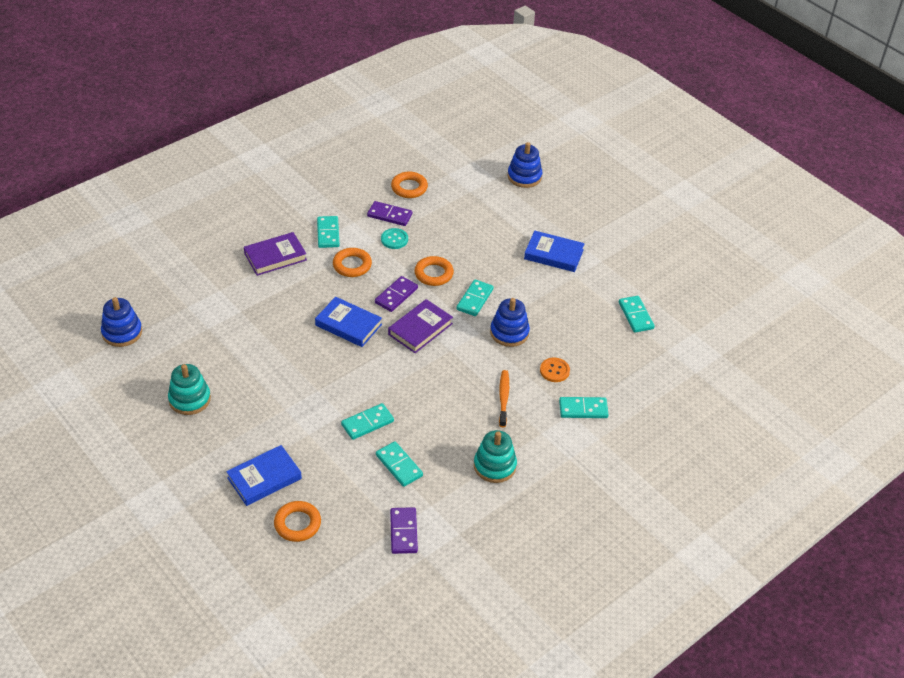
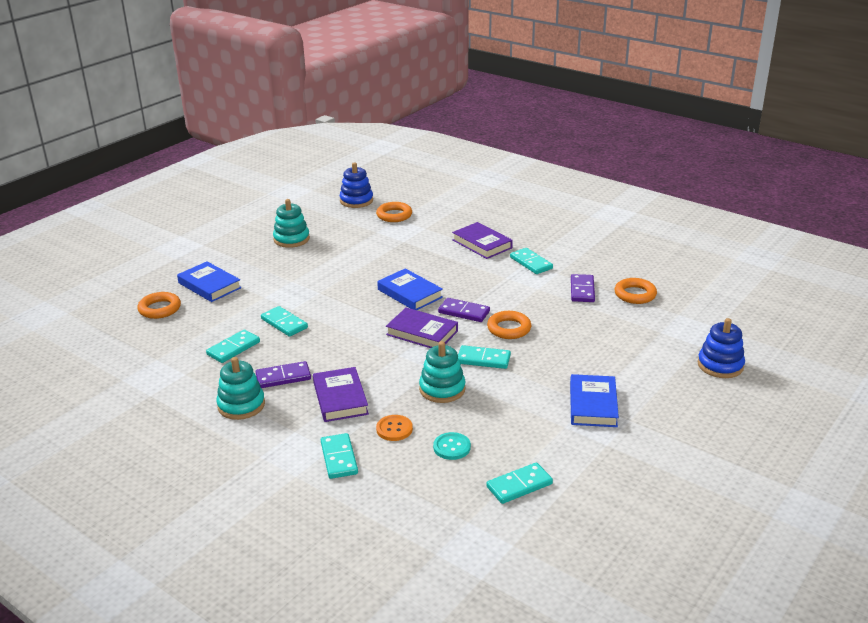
camera: 80 degrees right, 15 degrees down
(328, 233) = (531, 263): turquoise domino -> turquoise domino turned 75 degrees clockwise
(348, 325) = (409, 293): blue book -> blue book turned 60 degrees counterclockwise
(352, 265) = (494, 282): orange ring -> orange ring (394, 215)
(394, 239) = (547, 298): turquoise button -> turquoise button (452, 447)
(403, 532) = (151, 363): purple domino -> purple domino (283, 377)
(503, 398) = (340, 398): orange toothbrush -> purple book
(509, 332) = (442, 389): blue stacking toy -> turquoise stacking toy

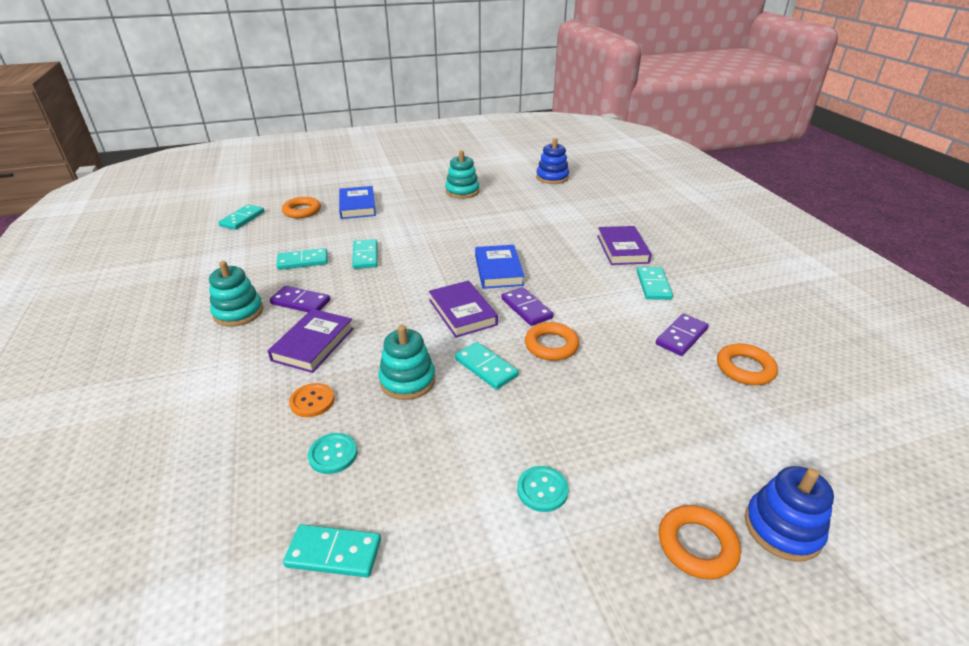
camera: 35 degrees right, 5 degrees up
(339, 458) = (230, 405): turquoise domino -> turquoise domino (242, 219)
(394, 215) = (569, 198): orange ring -> orange ring (697, 545)
(593, 405) = (542, 490): blue book -> turquoise button

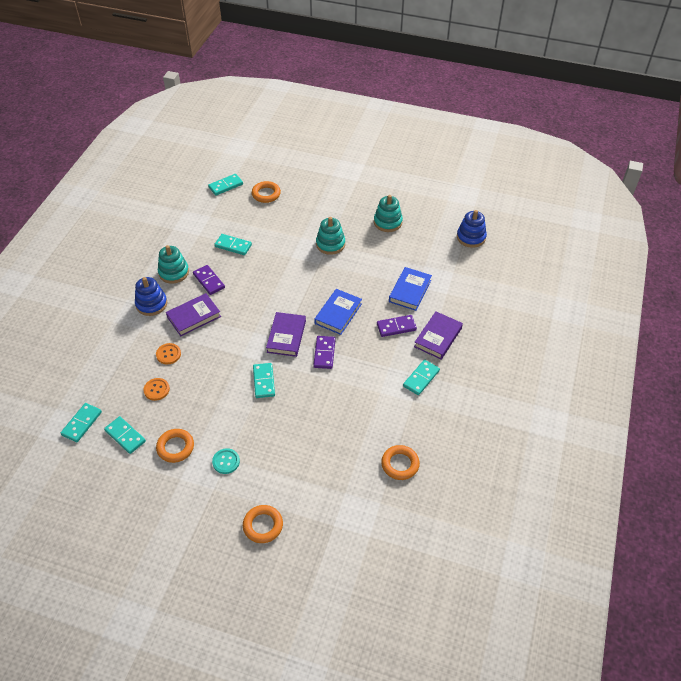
camera: 35 degrees right, 15 degrees up
(333, 454) = (156, 390): turquoise button -> orange button
(357, 206) = (304, 205): blue book -> blue book (410, 291)
(365, 256) = (271, 259): turquoise domino -> turquoise domino (81, 423)
(407, 380) = (219, 367): turquoise stacking toy -> turquoise stacking toy (330, 244)
(551, 345) = (311, 387): orange ring -> orange ring (175, 447)
(681, 336) = (390, 424): purple domino -> purple domino (396, 327)
(782, 528) = (307, 544): blue stacking toy -> blue stacking toy (151, 304)

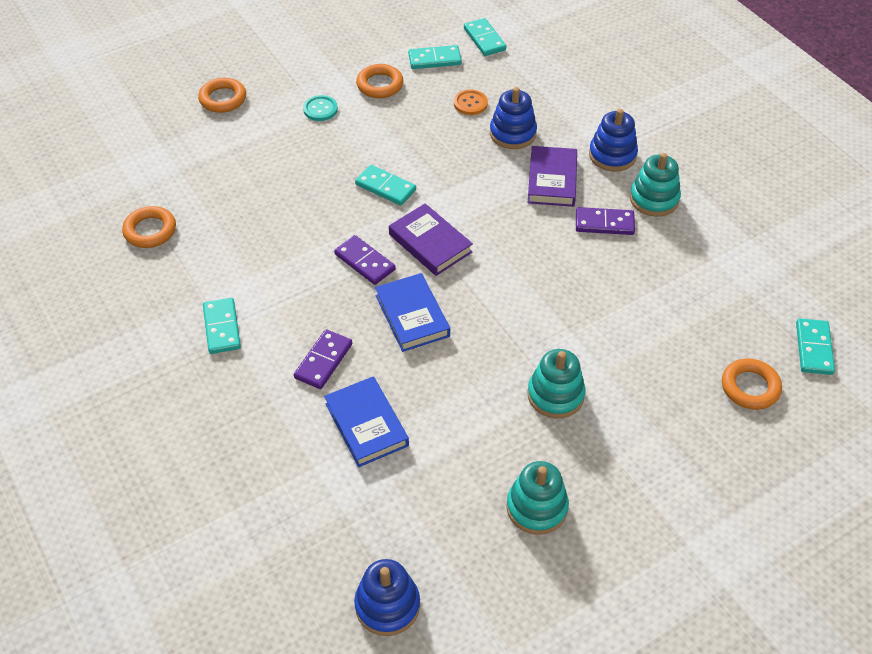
camera: 130 degrees right, 0 degrees up
(168, 354) = (512, 133): orange button -> blue stacking toy
(233, 246) = (655, 282): turquoise domino -> none
(438, 337) = (256, 393): purple book -> none

